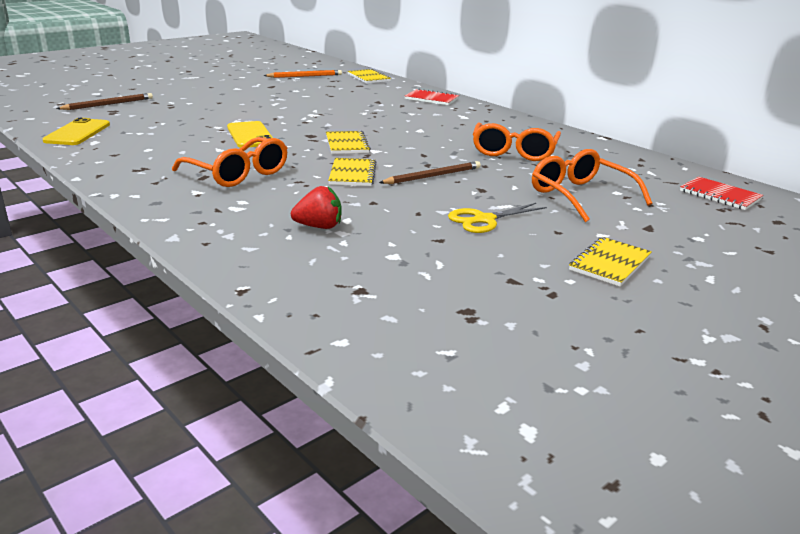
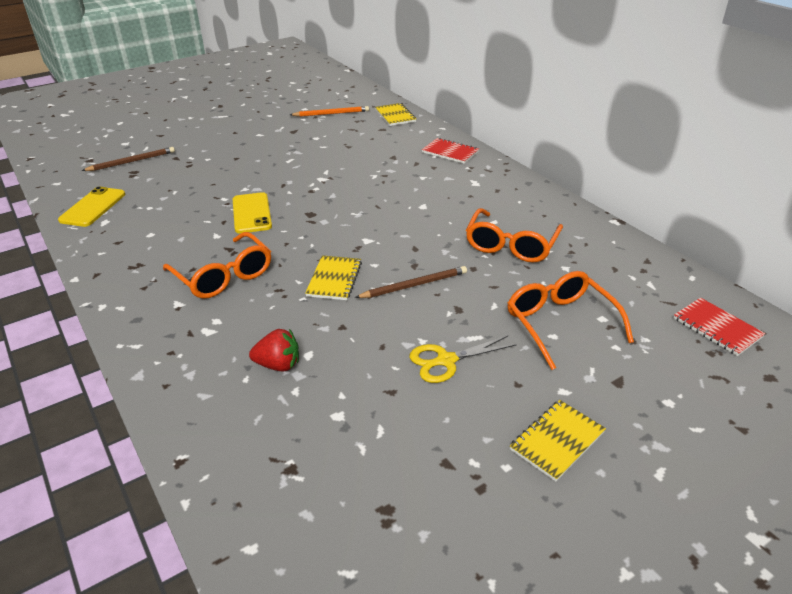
camera: 10 degrees right, 10 degrees up
(347, 144) = (342, 229): yellow notebook -> none

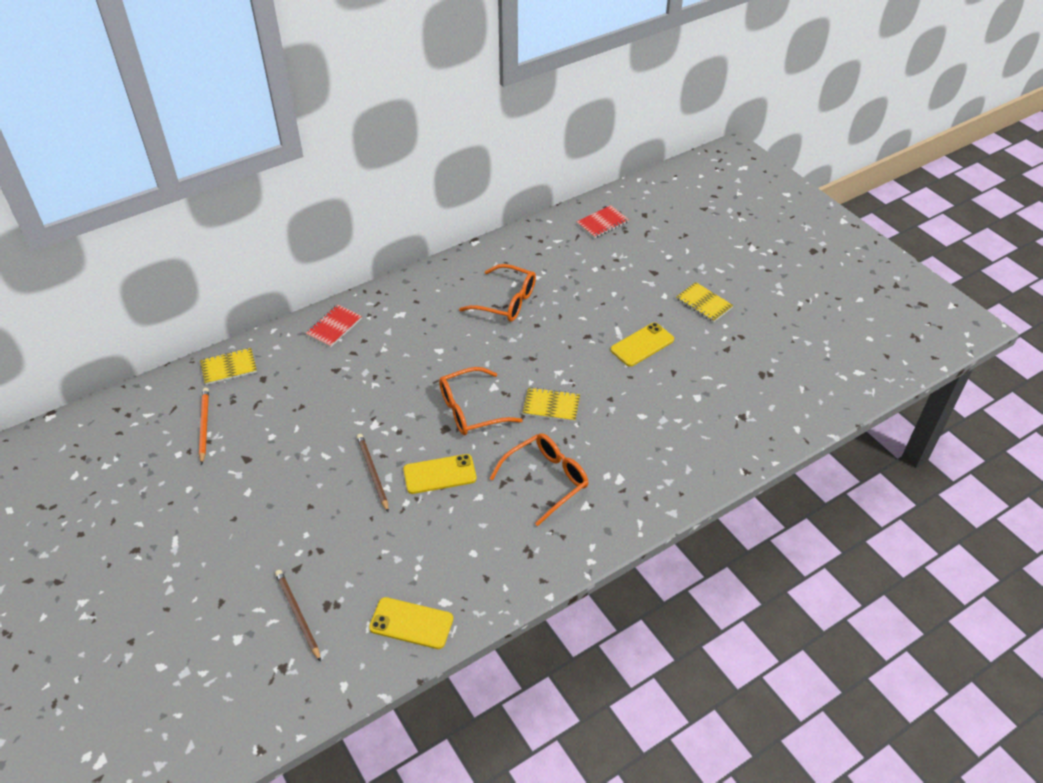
camera: 90 degrees left, 10 degrees up
(278, 365) = (654, 431): red strawberry -> none
(414, 285) = (559, 358): brown pencil -> brown pencil (372, 472)
(446, 360) = (642, 345): yellow scissors -> yellow phone
(560, 323) = (601, 288): orange glasses -> orange glasses (470, 410)

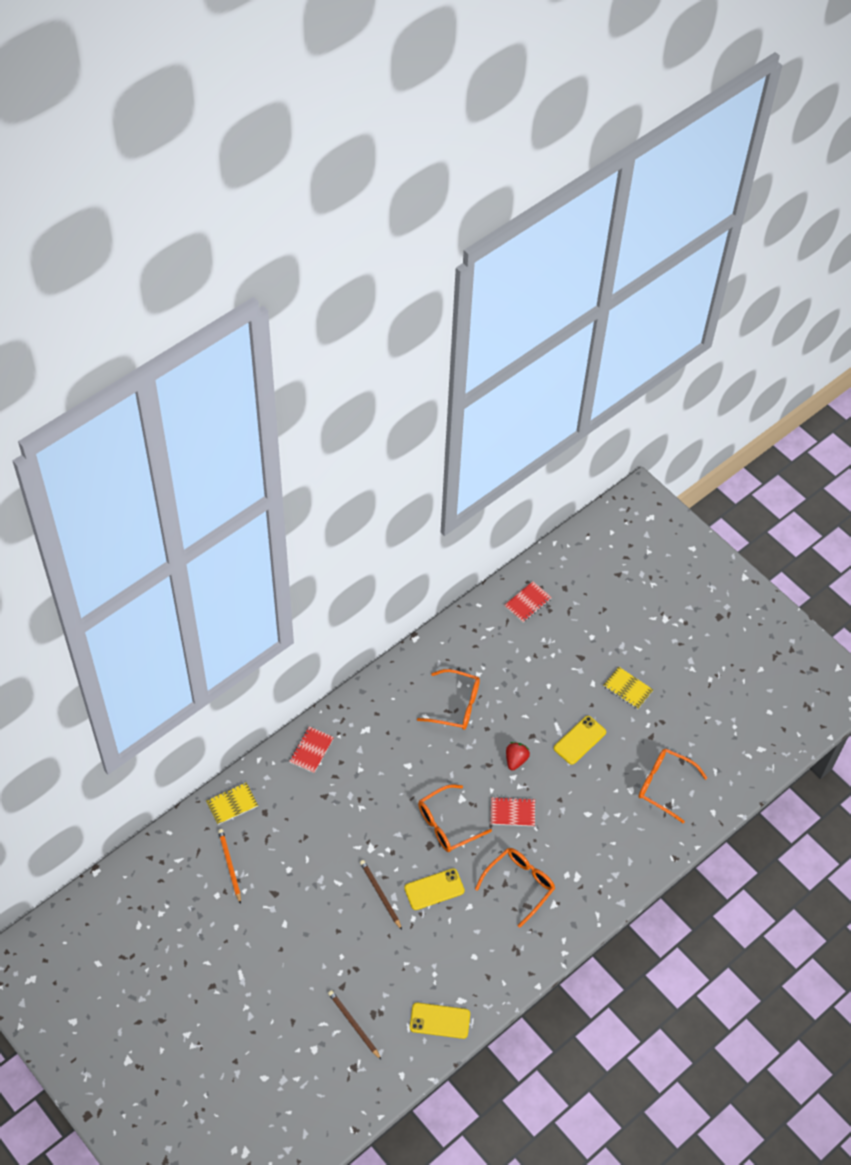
camera: 10 degrees left, 10 degrees up
(551, 406) = (512, 812): yellow notebook -> red notebook
(564, 356) = (516, 760): none -> red strawberry
(738, 396) = (664, 785): none -> orange glasses

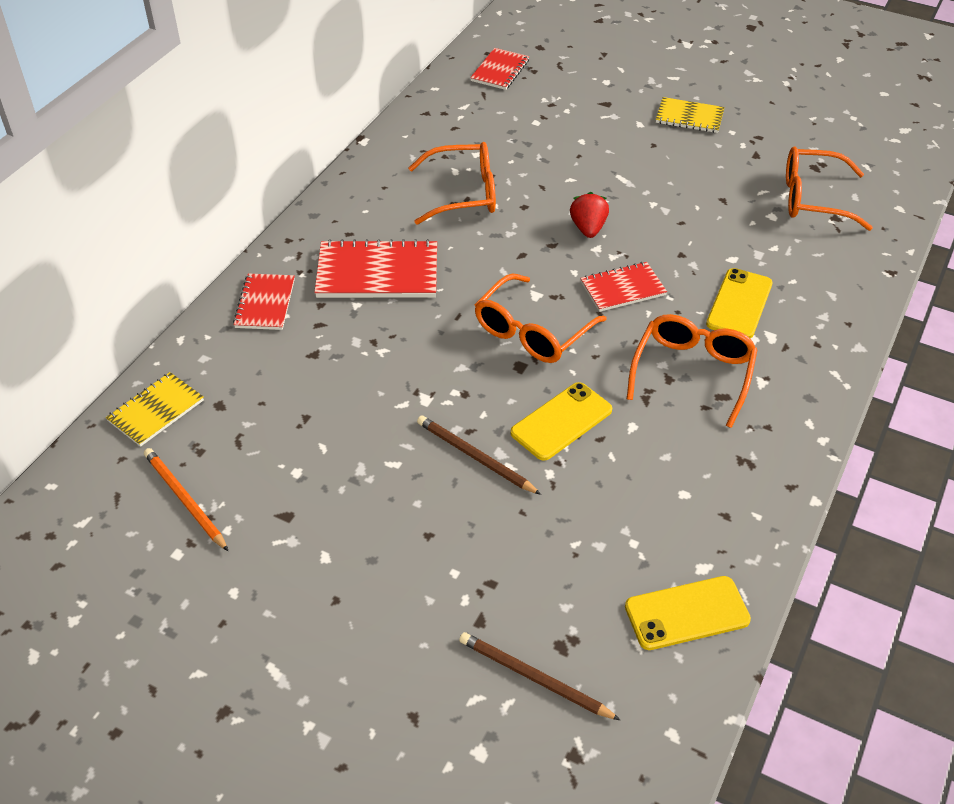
camera: 20 degrees left, 10 degrees down
(381, 750) = (377, 273): none -> red notebook
(580, 740) = (663, 184): yellow phone -> yellow phone (739, 304)

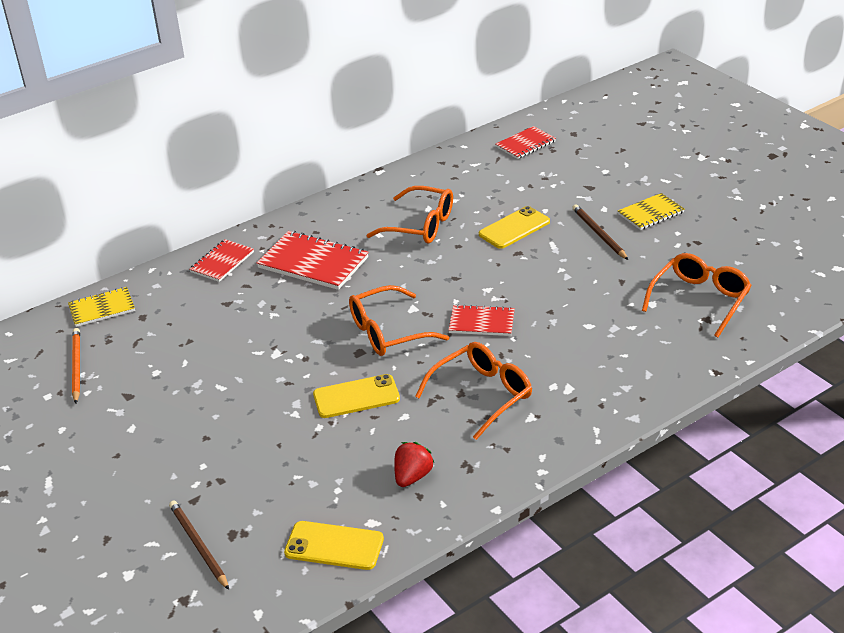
camera: 30 degrees right, 10 degrees down
(475, 457) = (277, 400): brown pencil -> brown pencil (599, 234)
(588, 228) = (493, 273): red strawberry -> red strawberry (412, 476)
(689, 117) = (650, 213): yellow notebook -> yellow notebook turned 75 degrees counterclockwise
(739, 304) = (564, 359): yellow phone -> yellow phone (514, 228)
(813, 199) = (700, 300): orange glasses -> orange glasses turned 90 degrees clockwise

